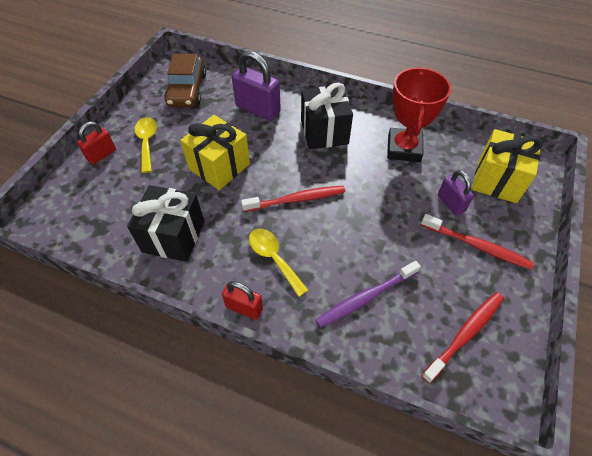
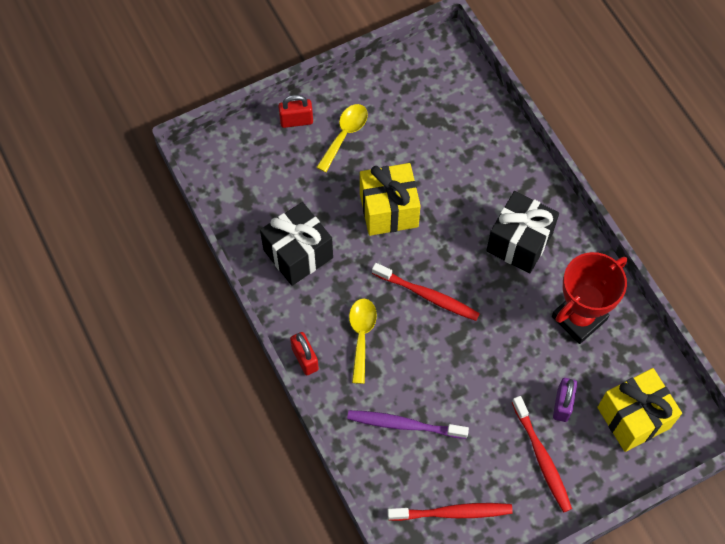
camera: 40 degrees right, 10 degrees up
(187, 90) = (429, 92): brown car -> none
(258, 109) = (478, 168): purple padlock -> none

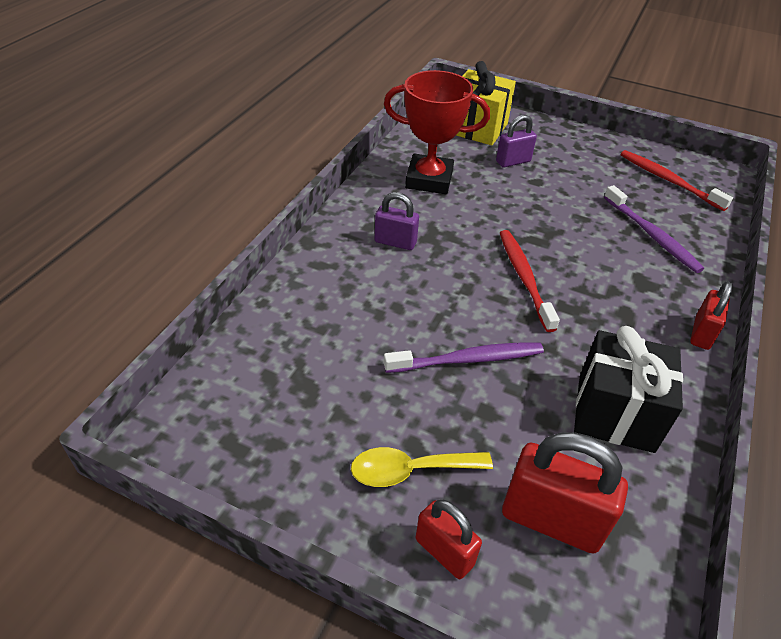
camera: 130 degrees left, 20 degrees down
(273, 173) = (551, 520): none -> red padlock
(361, 335) = (623, 304): yellow spoon -> none
(388, 210) = (468, 359): yellow gift -> purple toothbrush
(519, 242) = (395, 242): black gift -> purple padlock
(542, 458) = (566, 156): red toothbrush -> none

